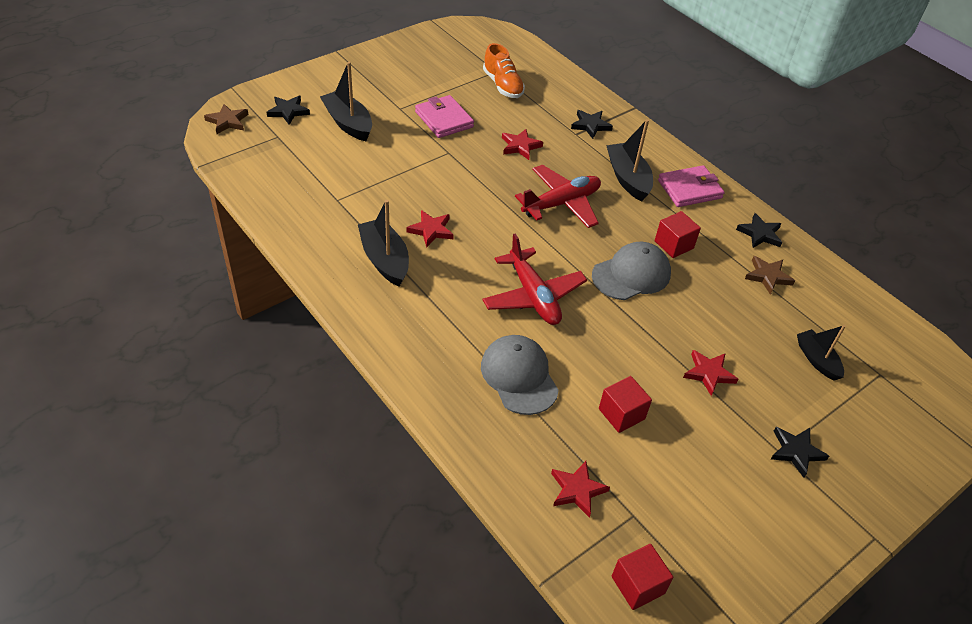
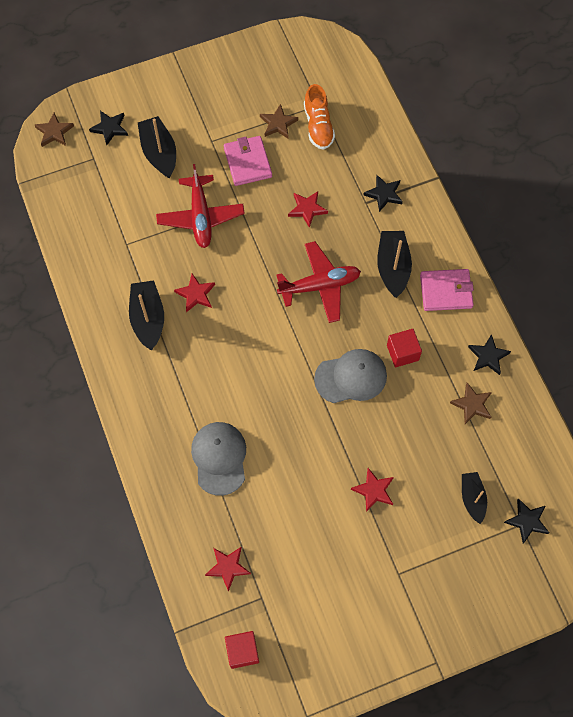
camera: 20 degrees right, 20 degrees up
(462, 88) = (278, 124): none -> brown star
(533, 296) = (258, 382): red plane -> red plane (200, 217)
(621, 414) = (287, 511): red cube -> none
(796, 451) = (411, 577): black star -> black star (527, 521)

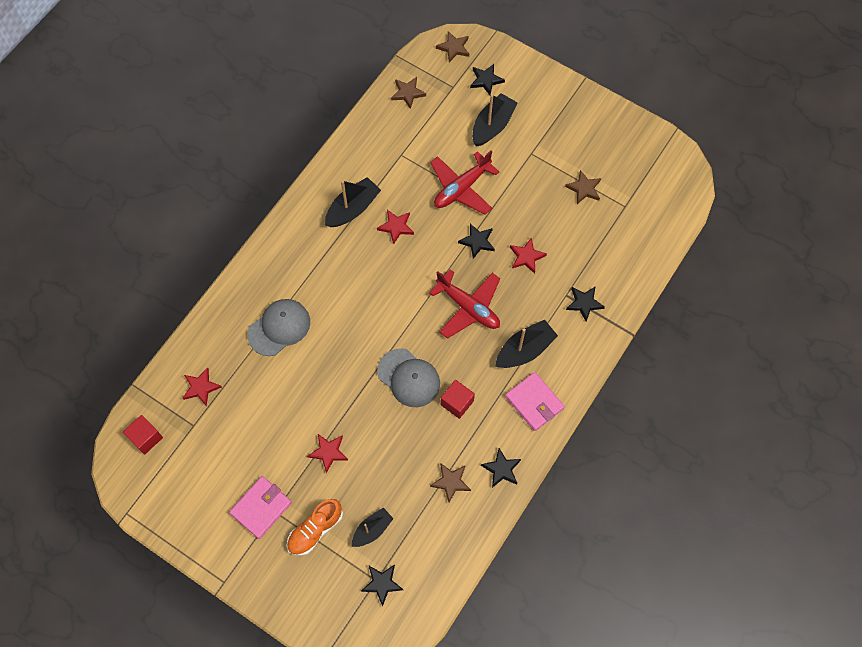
camera: 55 degrees right, 0 degrees up
(68, 198) = (408, 93): none -> brown star
(248, 162) = (533, 190): pink wallet -> pink wallet (261, 508)
(262, 238) = (477, 241): none -> black star
(318, 126) = (606, 218): orange shoe -> orange shoe (315, 530)

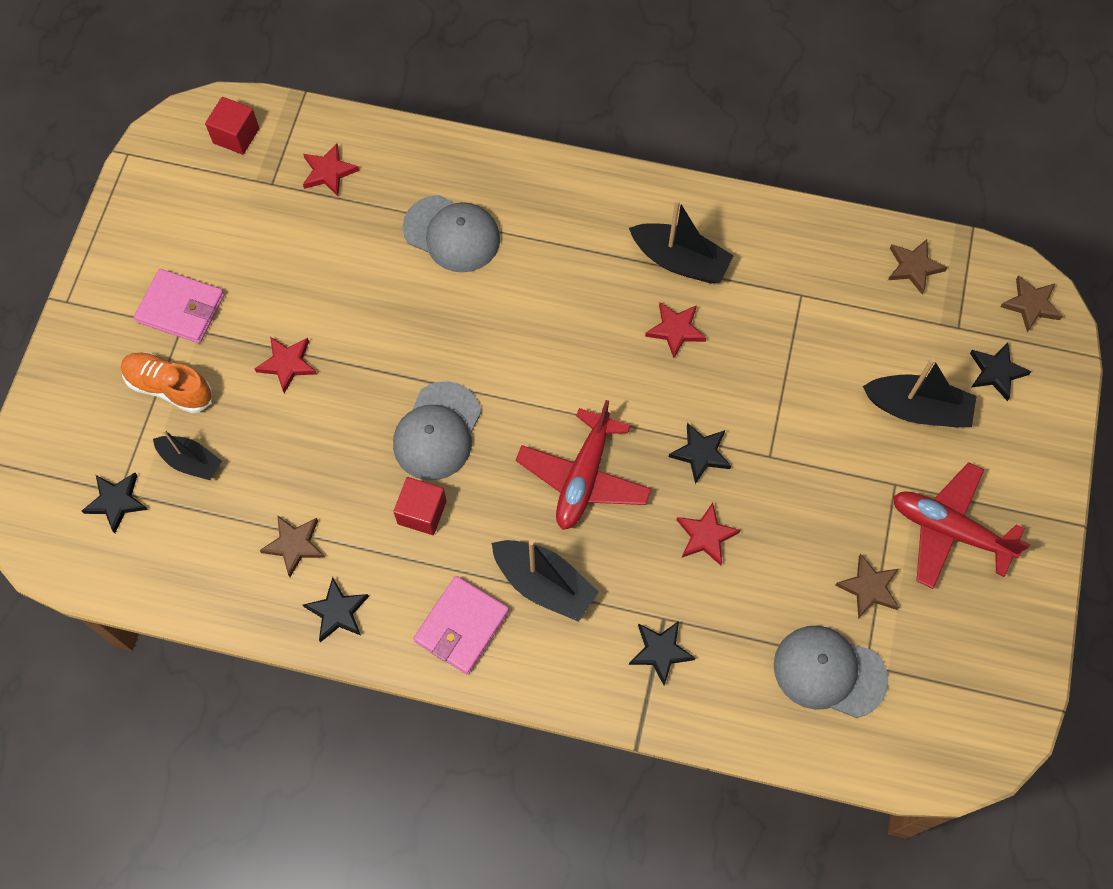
camera: 70 degrees right, 0 degrees up
(461, 188) = (783, 400): red plane -> red plane (949, 530)
(623, 225) = (829, 672): none -> grey cap

